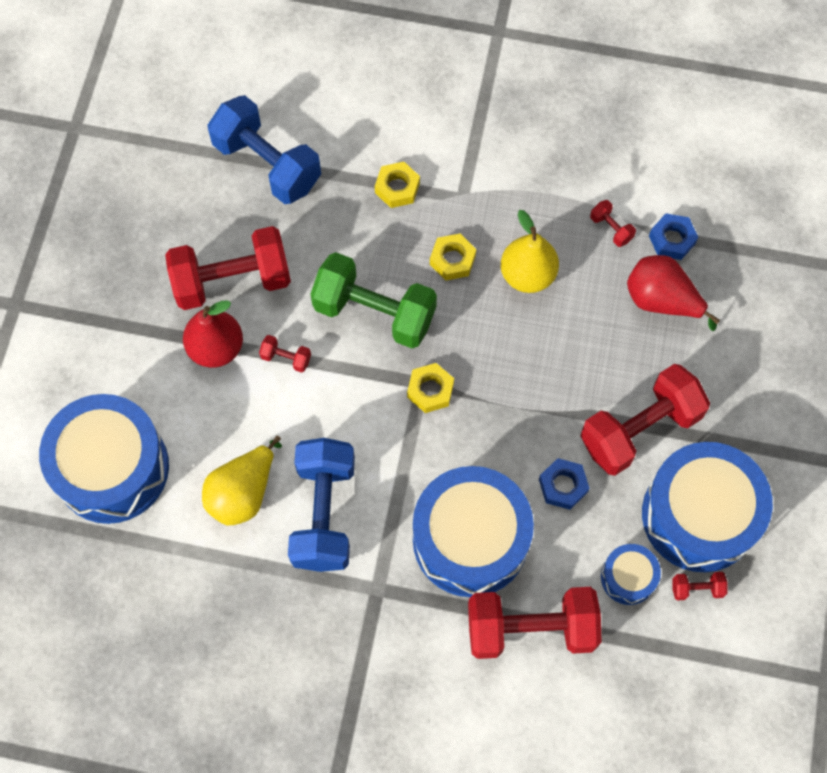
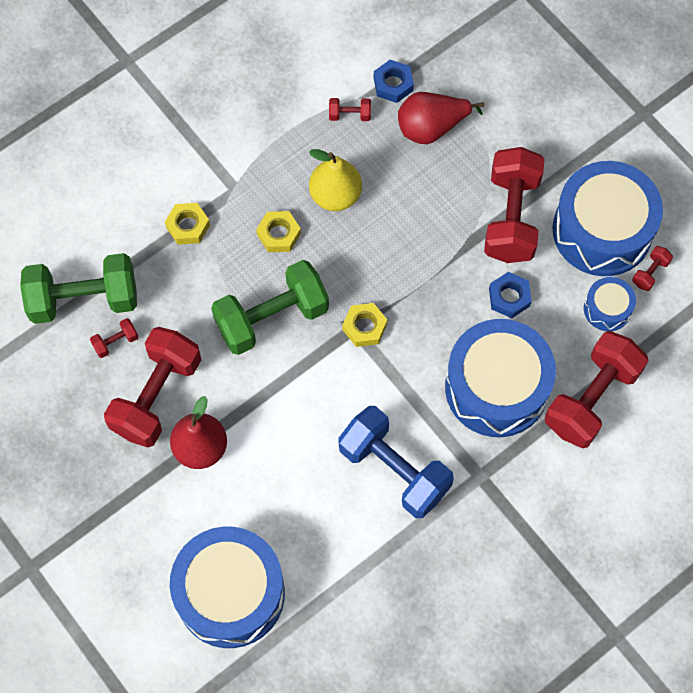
camera: 50 degrees left, 0 degrees up
(243, 493) = (331, 514): yellow pear -> none
(267, 164) = (84, 299): blue dumbbell -> green dumbbell
(286, 358) = (252, 405): red dumbbell -> red dumbbell (115, 342)

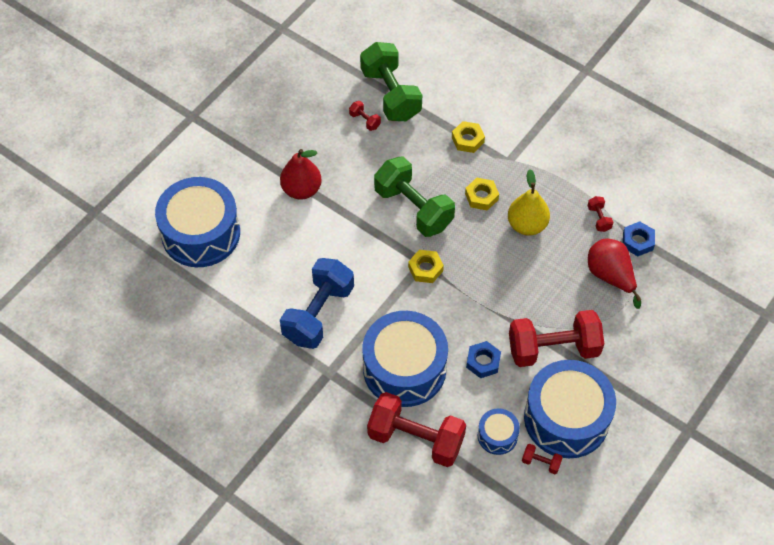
camera: 75 degrees right, 10 degrees down
(156, 396) = (332, 154): red dumbbell -> none

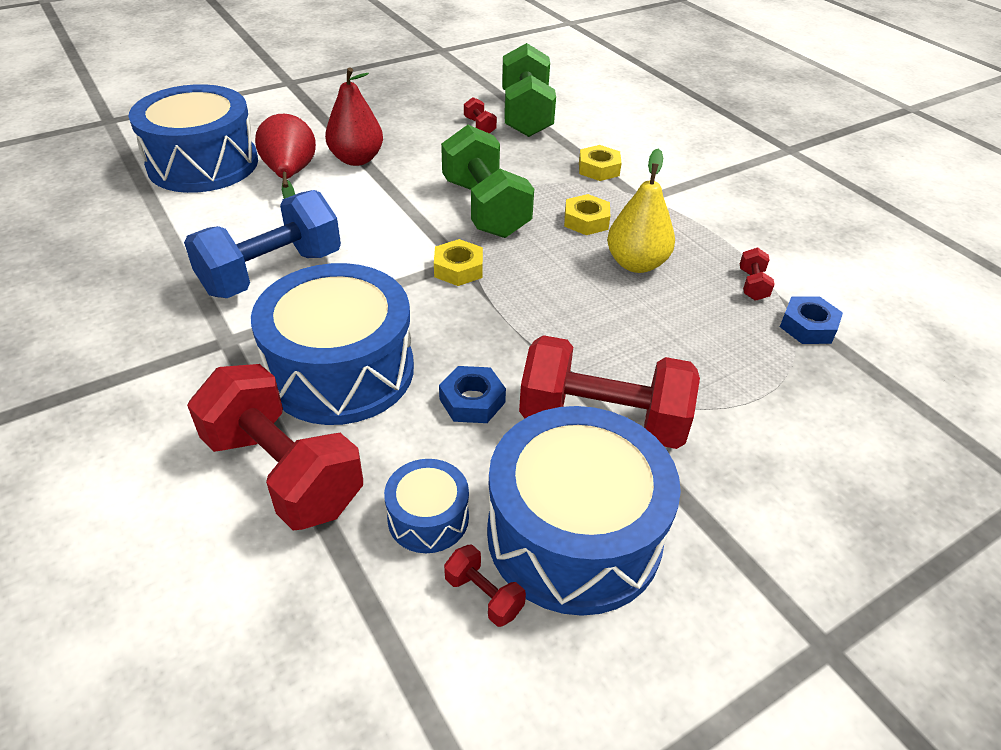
camera: 20 degrees right, 15 degrees down
(610, 276) = (745, 355): red pear -> red pear (290, 175)

